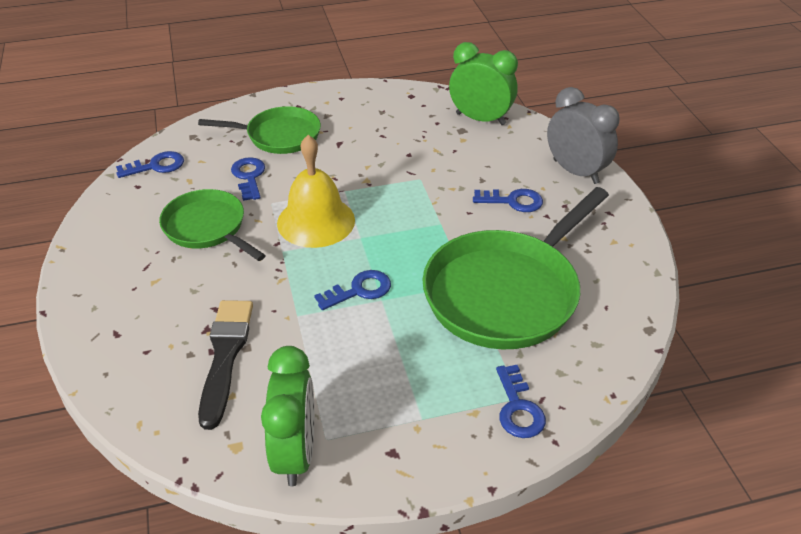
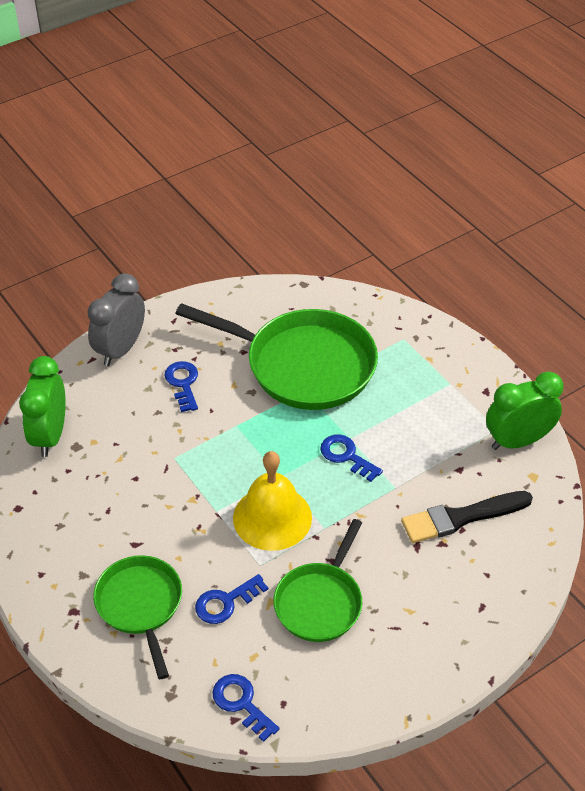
camera: 110 degrees left, 5 degrees up
(518, 408) = (413, 337): blue key -> none

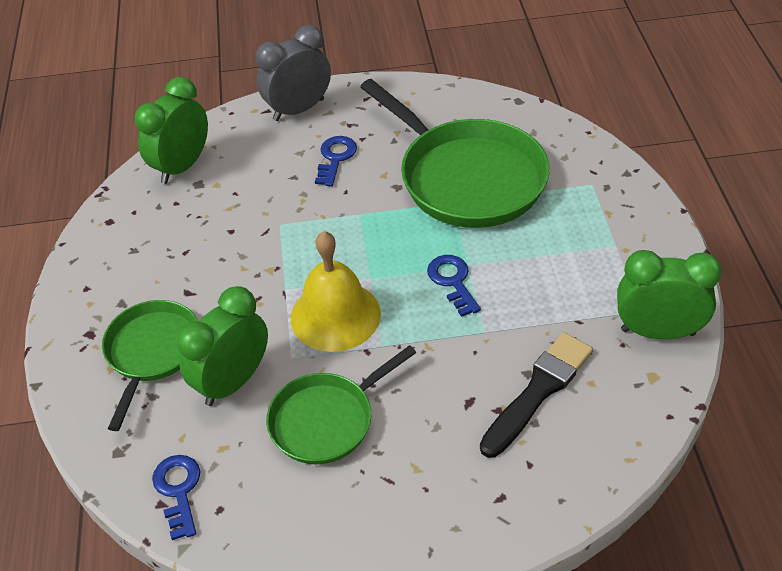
camera: 30 degrees right, 0 degrees up
(226, 602) = (233, 382): blue key -> green clock
(461, 518) = (538, 391): black brush -> black brush turned 120 degrees clockwise

